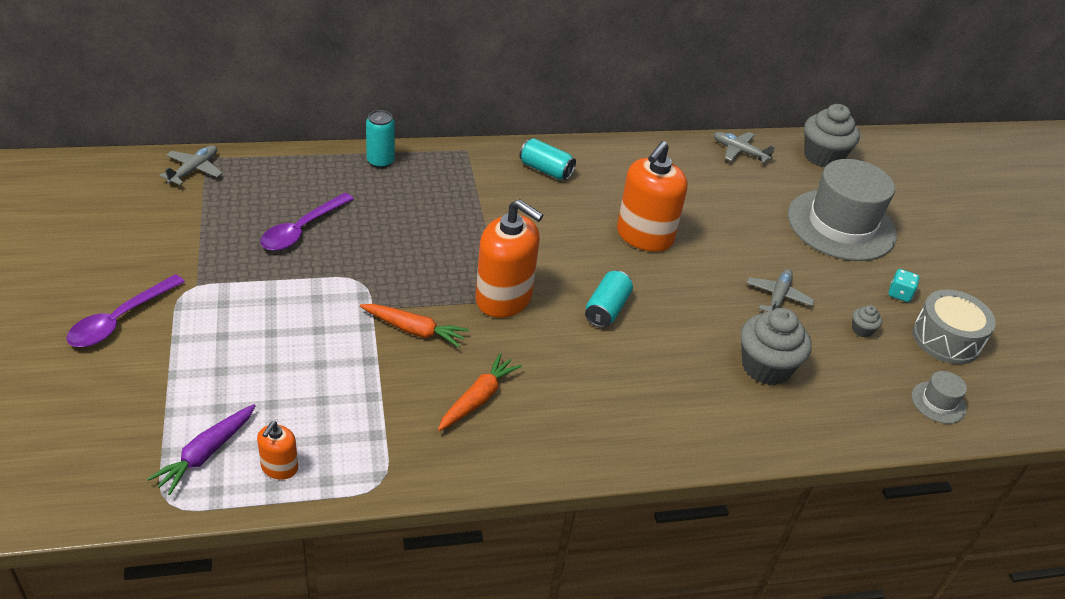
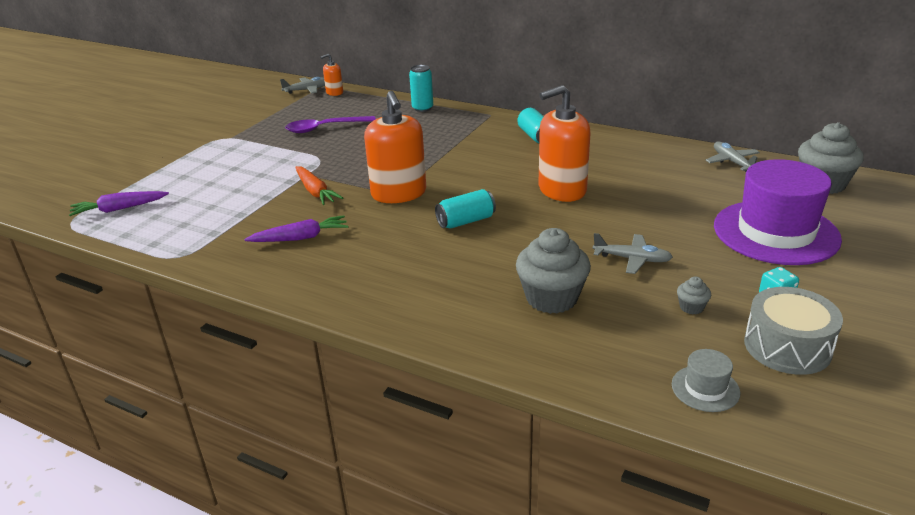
camera: 45 degrees right, 10 degrees down
(120, 320) = (172, 141): purple spoon -> none
(279, 467) = (142, 228): orange soap dispenser -> orange soap dispenser (334, 92)
(478, 398) = (300, 238): orange carrot -> purple carrot
(778, 297) = (632, 259): grey plane -> grey plane turned 45 degrees clockwise
(841, 225) = (775, 232): grey hat -> purple hat

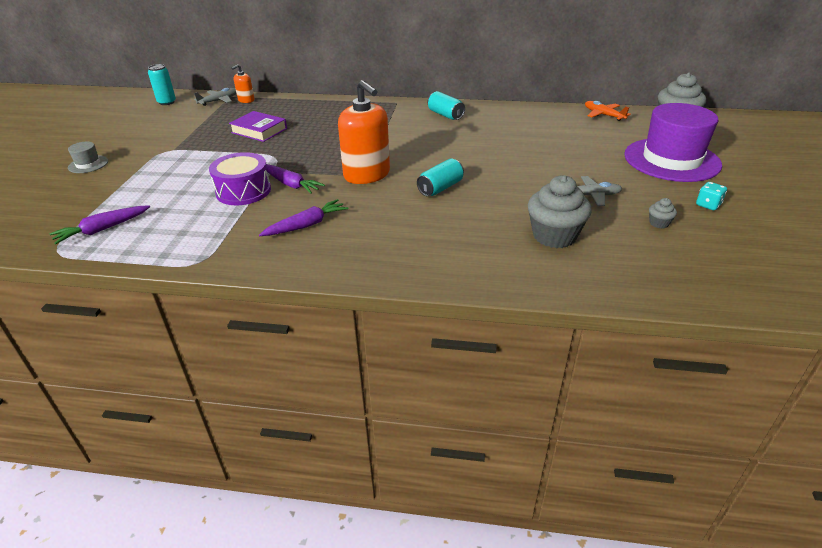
camera: 20 degrees left, 5 degrees up
(266, 191) = (243, 191): none -> purple drum
(315, 192) = (291, 184): orange carrot -> purple carrot
(324, 128) = (259, 130): purple spoon -> purple book
(422, 108) = (335, 104): turquoise can -> turquoise can (167, 102)
(562, 190) = (497, 152): orange soap dispenser -> none
(705, 388) = (715, 280): grey hat -> grey hat (88, 164)
(732, 162) = (603, 115): grey plane -> orange plane
(787, 346) = (743, 238): grey drum -> none

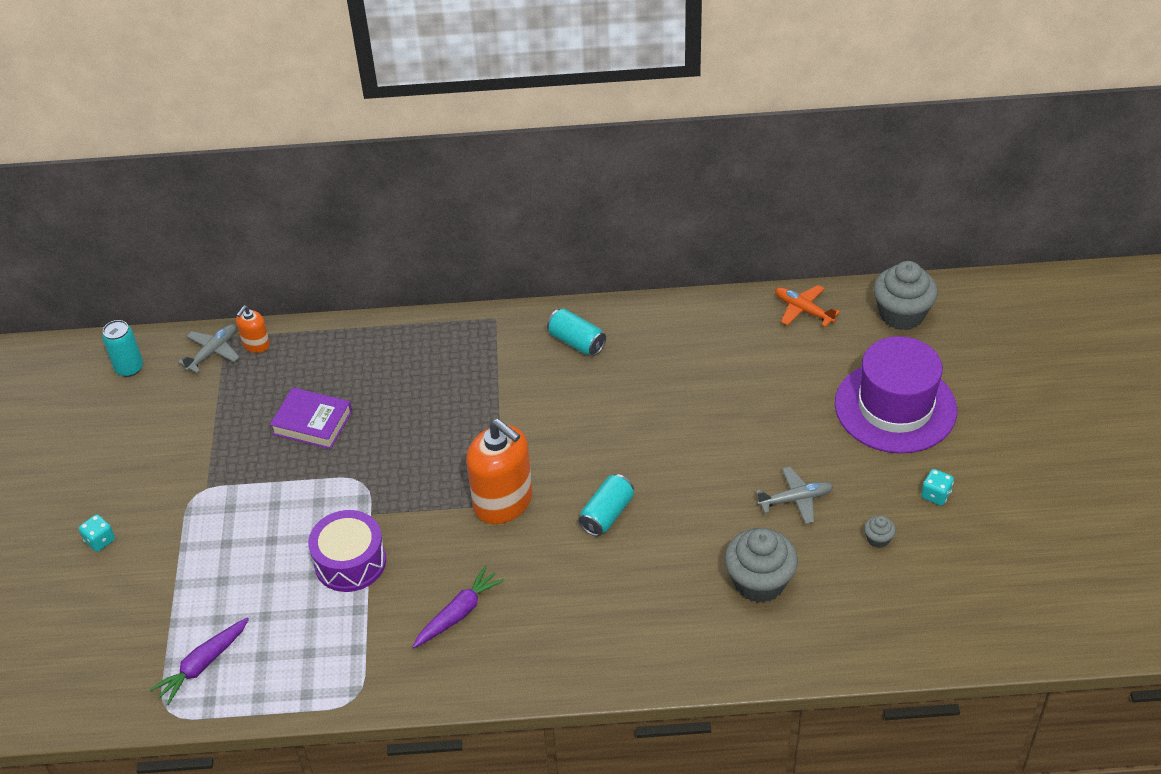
camera: 10 degrees left, 10 degrees up
(88, 164) = (100, 540): grey hat -> turquoise dice
(291, 184) = (408, 538): purple carrot -> none

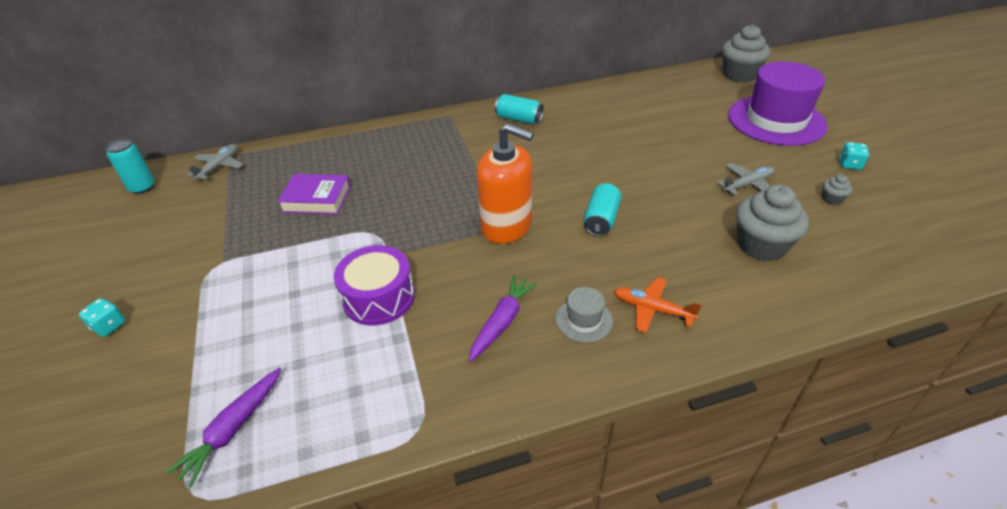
camera: 15 degrees left, 5 degrees down
(256, 344) = (257, 156): orange soap dispenser -> none
(536, 628) = (584, 320): none -> grey hat
(803, 310) = (672, 81): orange plane -> orange plane (652, 309)

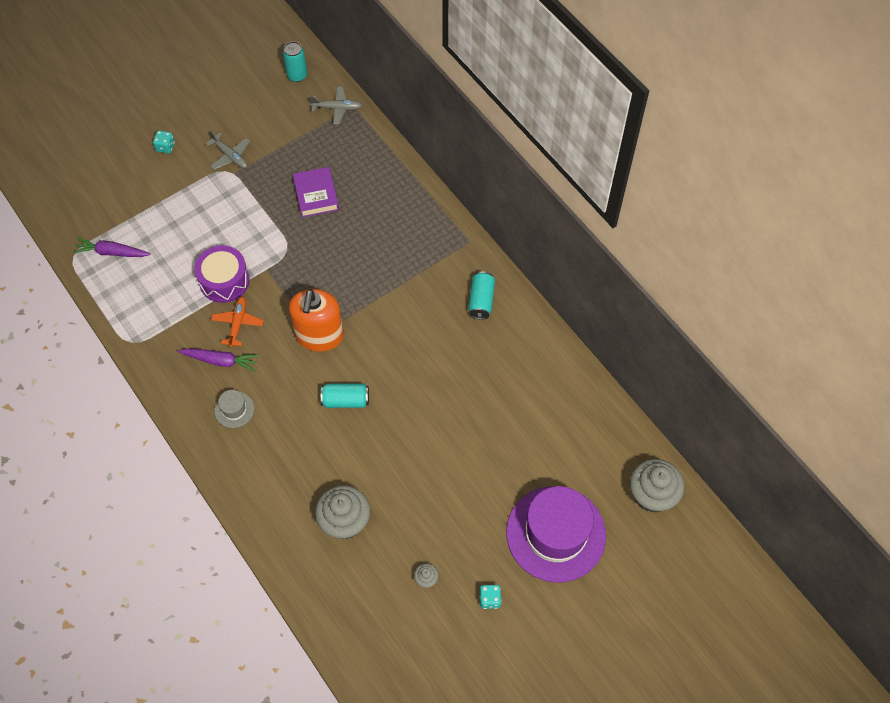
camera: 70 degrees right, 20 degrees up
(652, 309) = (254, 451): orange plane -> orange plane (238, 323)
(747, 185) = (428, 509): grey plane -> grey plane (230, 156)

